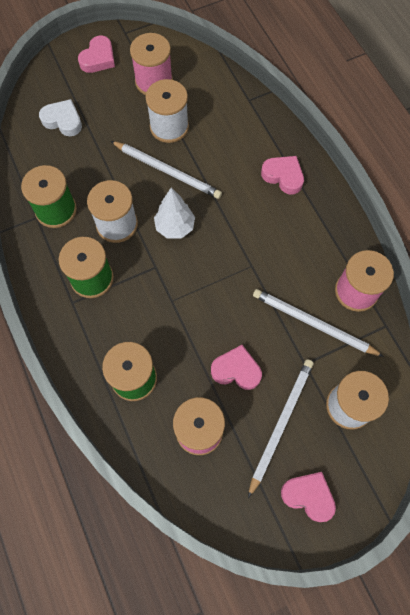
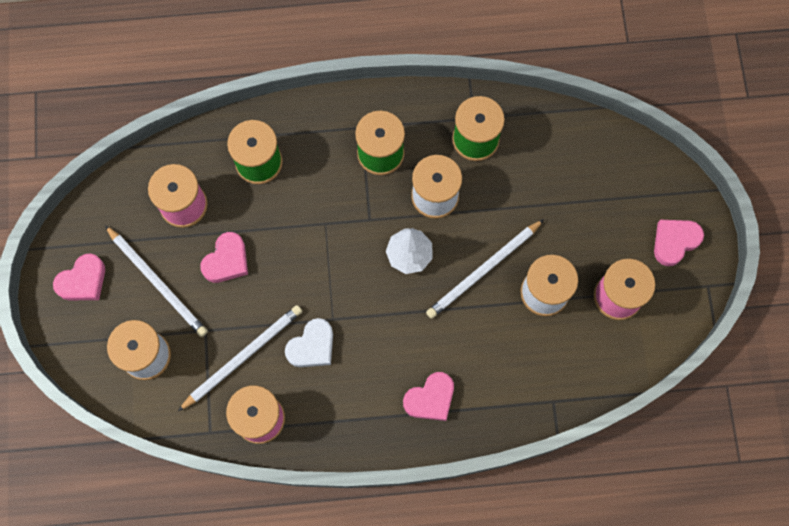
camera: 110 degrees right, 5 degrees up
(63, 120) = (593, 177): white heart -> white heart (312, 346)
(98, 58) = (674, 242): pink heart -> pink heart turned 90 degrees clockwise

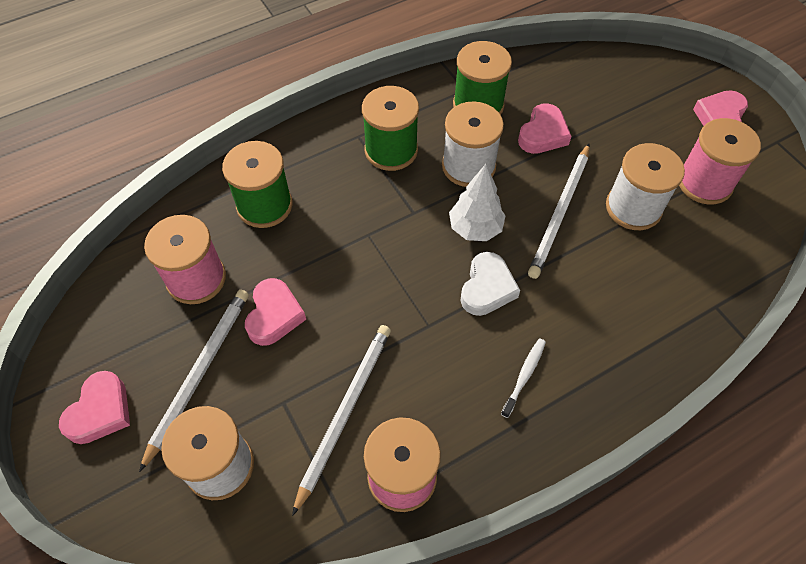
camera: 25 degrees left, 15 degrees down
(158, 282) = (199, 373): white pencil -> white pencil turned 90 degrees counterclockwise
(312, 346) = (421, 364): white heart -> white heart (487, 288)
(379, 388) = (524, 376): none -> white toothbrush
(430, 399) = (587, 362): pink heart -> pink heart (543, 134)

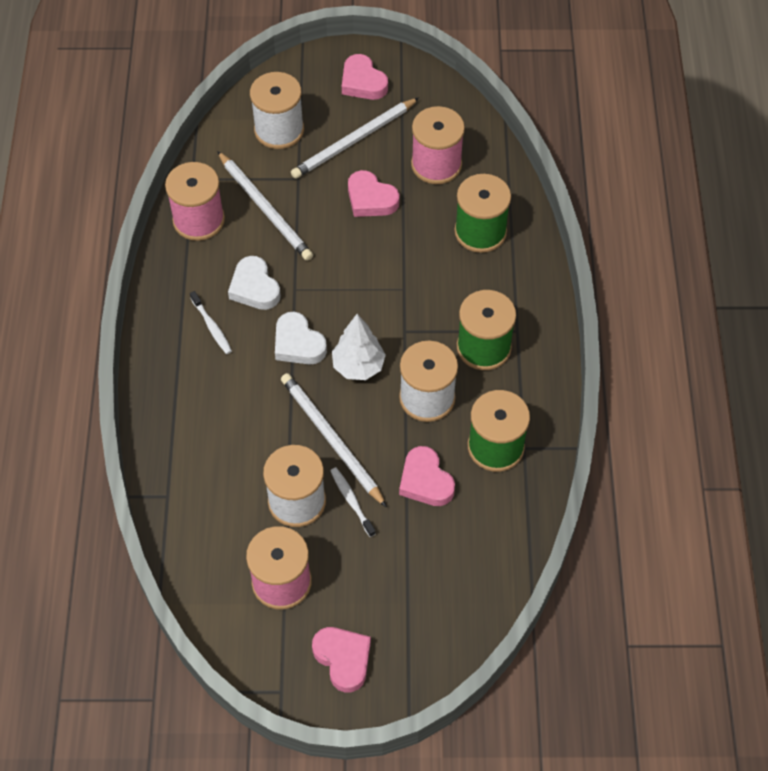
camera: 120 degrees right, 0 degrees up
(199, 373) = (354, 141): white pencil -> white pencil turned 90 degrees clockwise
(451, 363) = (254, 287): none -> white heart
(600, 172) = (351, 501): none -> white toothbrush

